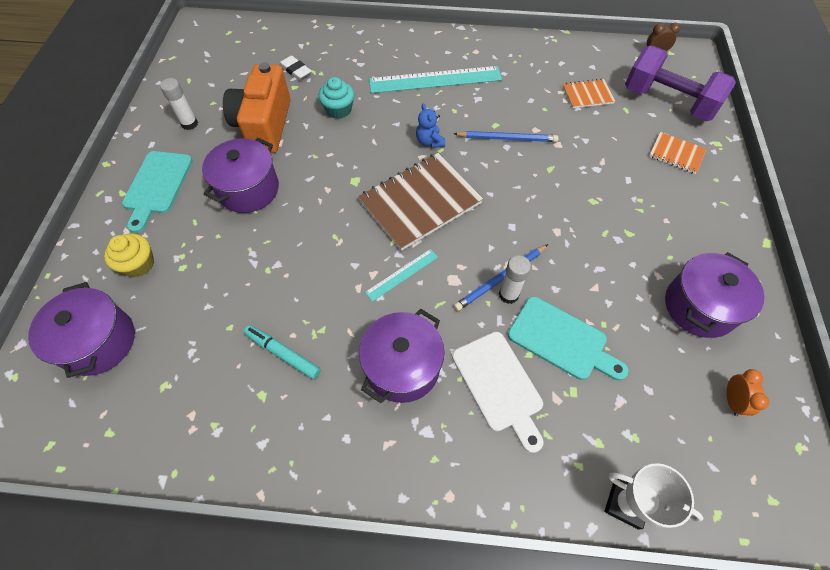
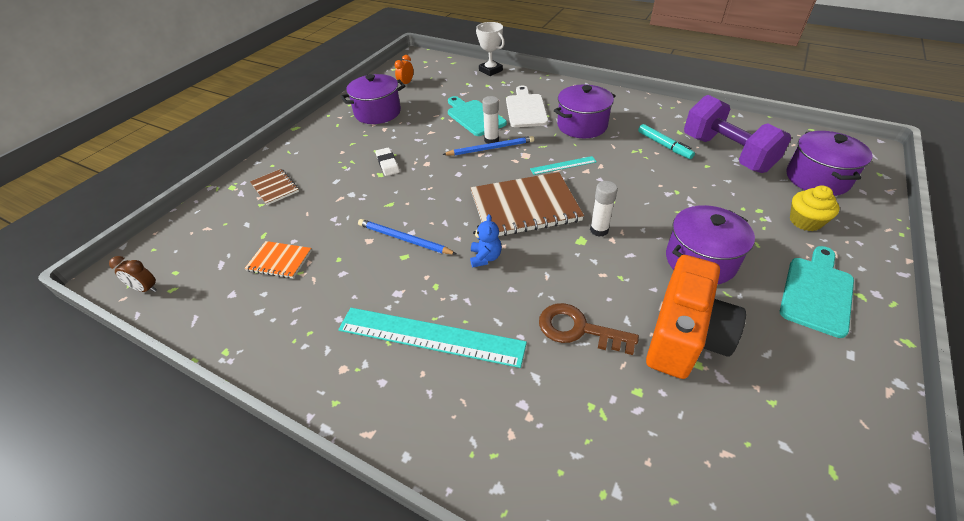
camera: 155 degrees left, 15 degrees down
(189, 124) = (800, 371): white glue stick -> white glue stick (599, 230)
(295, 70) = (632, 426): white eraser -> white eraser (387, 164)
(339, 110) = (578, 329): turquoise cupcake -> brown key
(667, 102) = (217, 231): purple dumbbell -> purple dumbbell (726, 153)
(676, 154) = (275, 188): orange notebook -> brown notebook

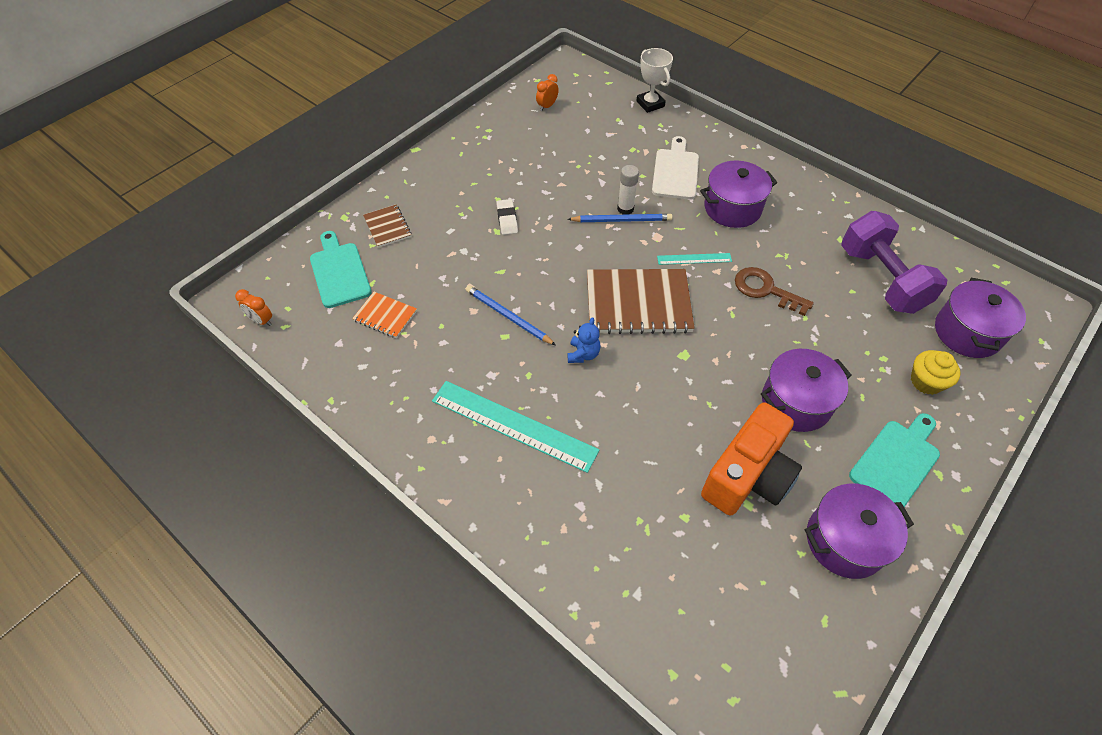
camera: 10 degrees right, 10 degrees up
(146, 289) = (261, 320): brown clock -> orange clock
(377, 112) = (508, 144): purple pot -> purple pot (845, 541)
(474, 117) = (614, 171): turquoise cutting board -> turquoise cutting board (339, 272)
(578, 329) = (650, 448): brown key -> brown key (765, 290)
(599, 230) = (706, 347): white glue stick -> none
(664, 145) = (815, 254): turquoise marker -> none

